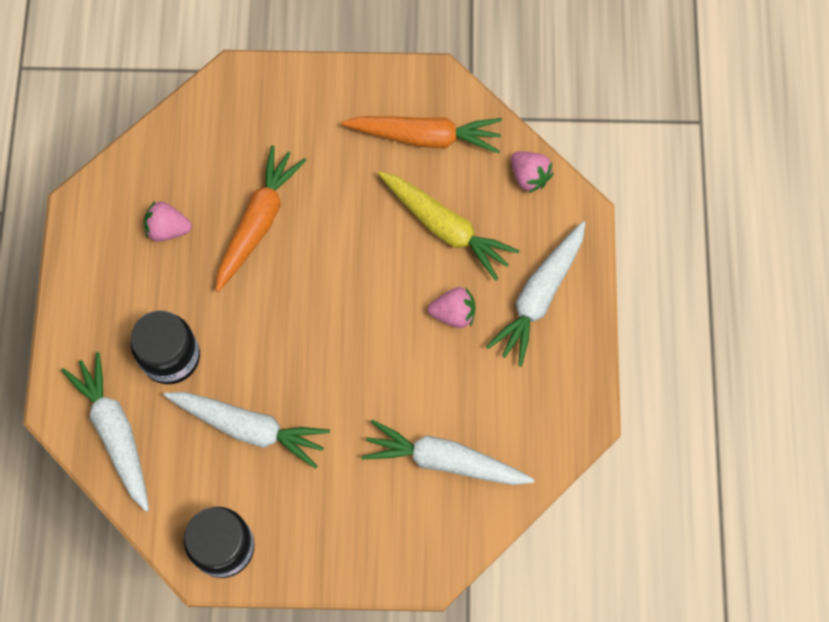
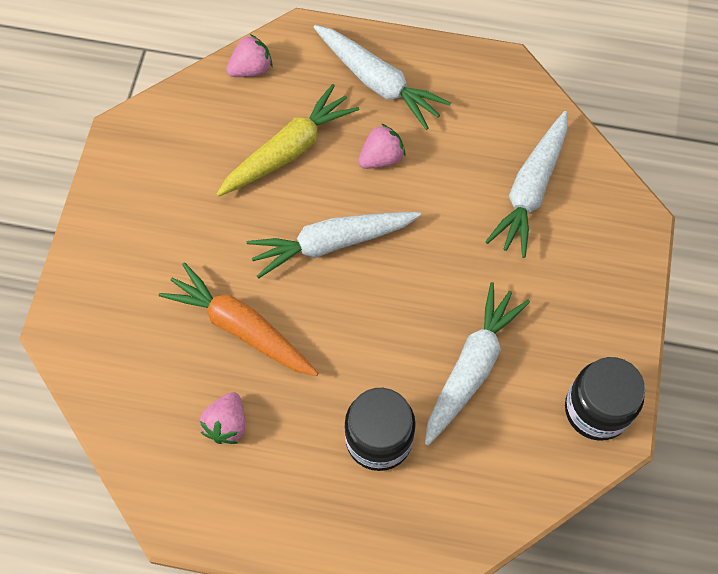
camera: 80 degrees left, 5 degrees down
(115, 432) = (457, 509): white carrot -> white carrot (331, 243)
(425, 137) = (184, 152): orange carrot -> none
(453, 313) = (381, 158): pink strawberry -> pink strawberry turned 45 degrees clockwise

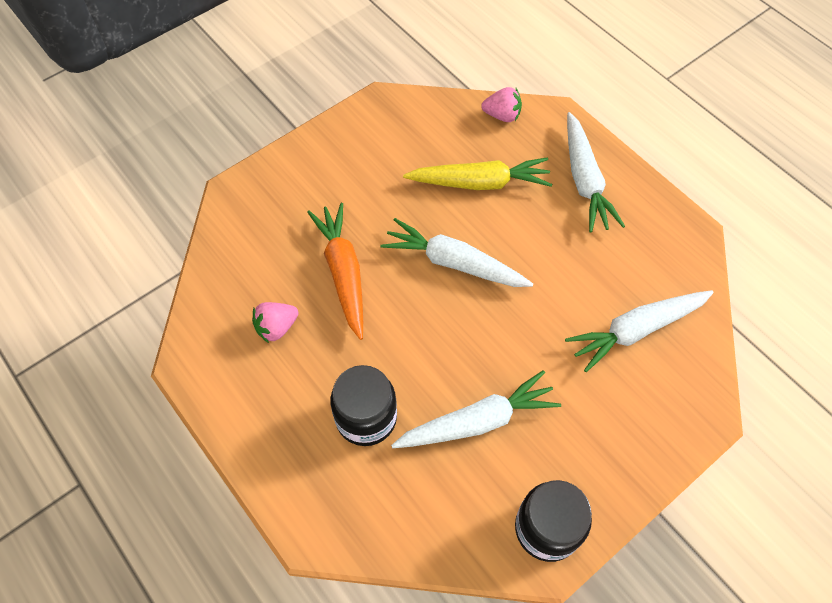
camera: 40 degrees right, 5 degrees down
(381, 158) = (541, 231): pink strawberry -> none

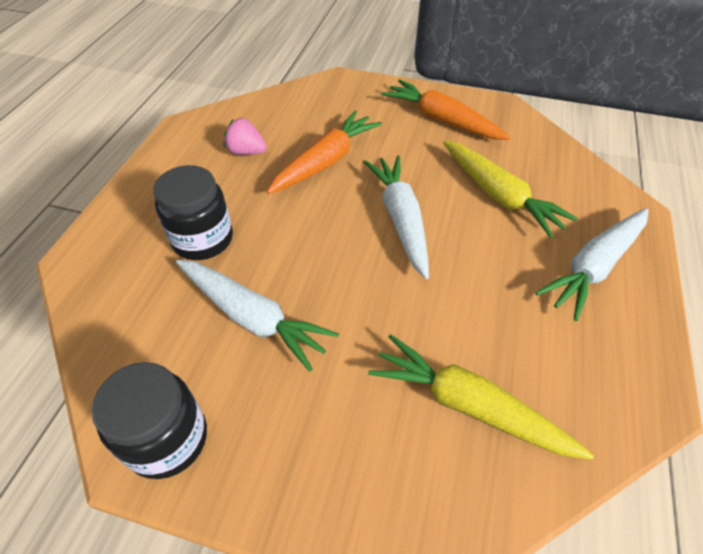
camera: 55 degrees right, 10 degrees down
(363, 155) = (442, 120): none -> orange carrot
(502, 115) = (584, 175): pink strawberry -> none
(636, 330) = (469, 405): white carrot -> yellow carrot

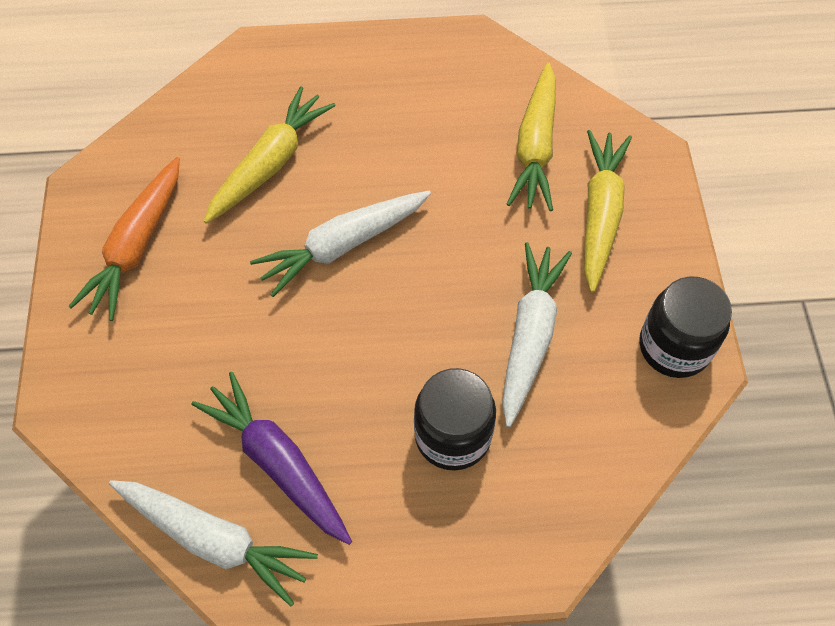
camera: 110 degrees left, 10 degrees up
(246, 152) = (278, 463): pink strawberry -> purple carrot
(326, 161) = (266, 355): orange carrot -> none
(356, 437) = (600, 214): none -> yellow carrot
(594, 267) = (347, 78): white carrot -> white carrot (214, 540)

